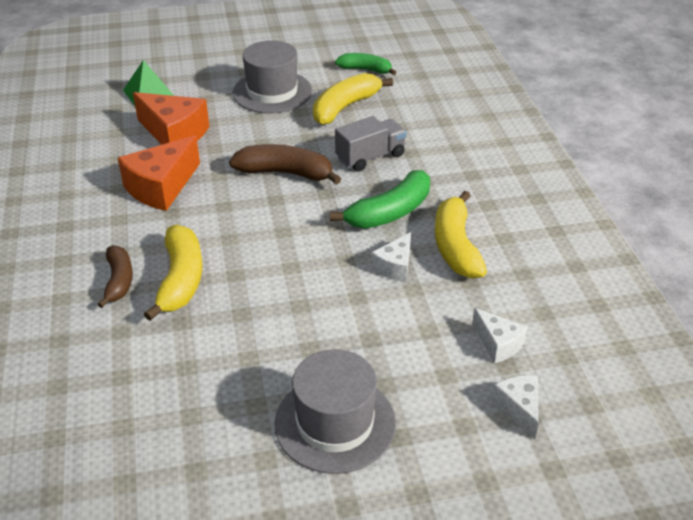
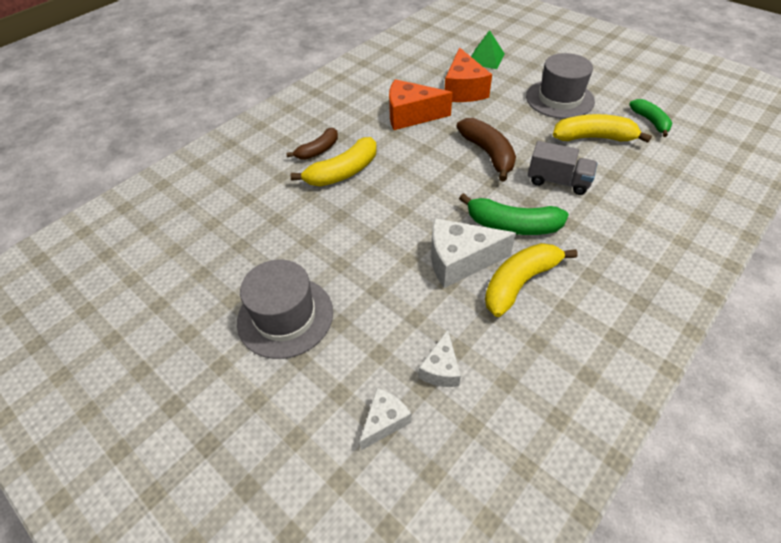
camera: 55 degrees right, 10 degrees up
(395, 267) = (459, 261): white cheese -> white cheese, size x1.78

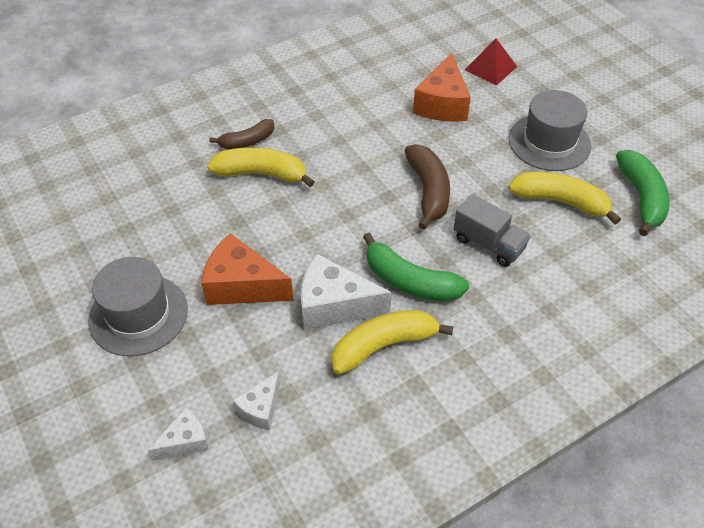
camera: 15 degrees right, 0 degrees up
(343, 172) = (261, 174): yellow banana -> yellow banana turned 150 degrees counterclockwise
(411, 116) = (366, 123): orange cheese -> orange cheese (242, 286)
(485, 58) = (490, 68): green pyramid -> red pyramid
(650, 121) = (641, 198): green banana -> green banana, size x1.53

